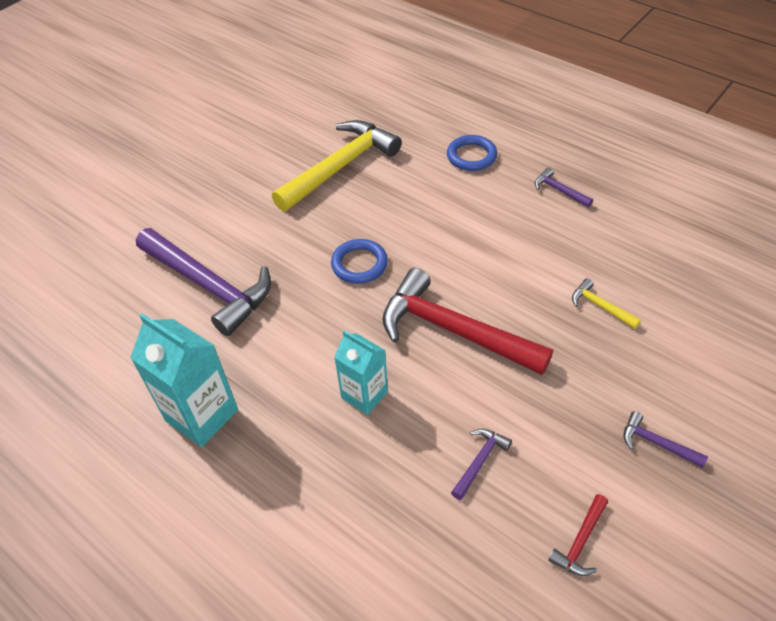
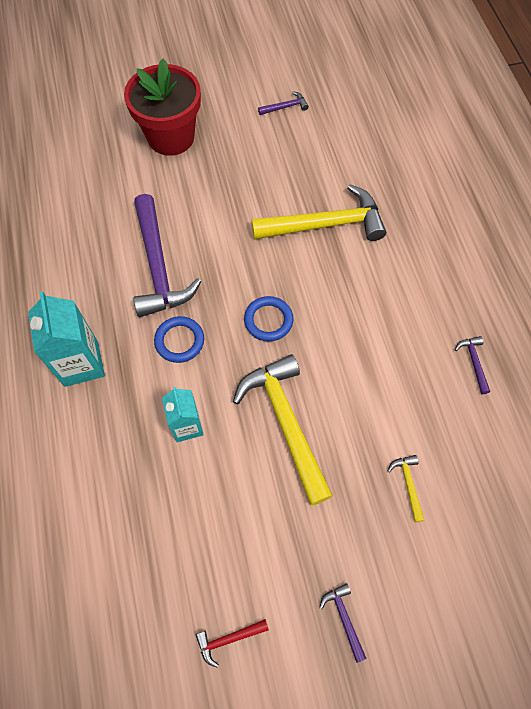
camera: 35 degrees right, 15 degrees up
(125, 180) = (171, 137): none -> red flower pot
(453, 330) = (285, 422): red hammer -> yellow hammer
(471, 156) = (433, 282): blue ring -> blue ring (179, 341)
(480, 461) = (217, 532): purple hammer -> purple hammer (285, 107)

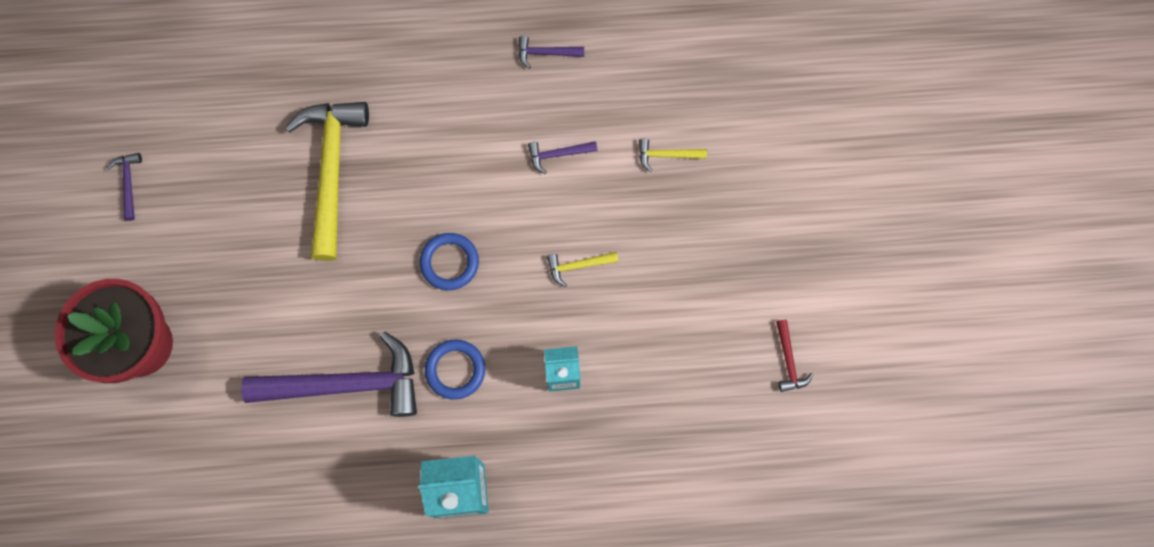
camera: 80 degrees left, 10 degrees up
(285, 422) = (578, 266): yellow hammer -> yellow hammer, size x0.42
(344, 618) = (784, 247): purple hammer -> purple hammer (558, 154)

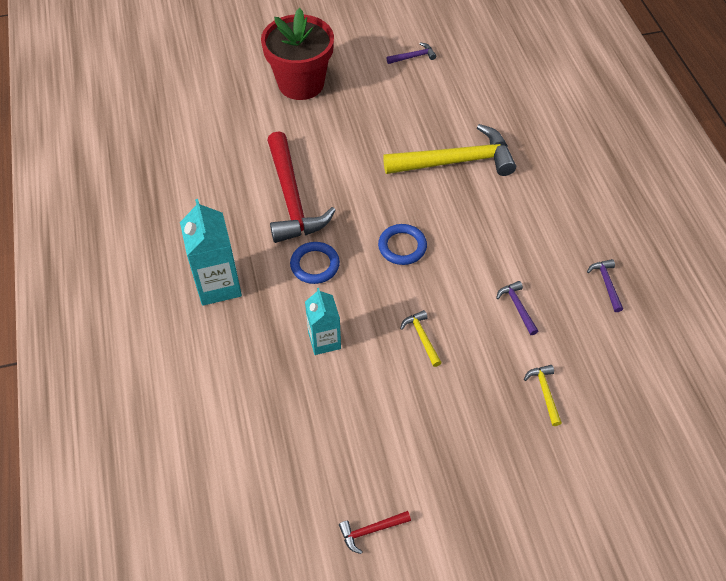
camera: 80 degrees right, 20 degrees down
(347, 384) = (292, 199): purple hammer -> red hammer

